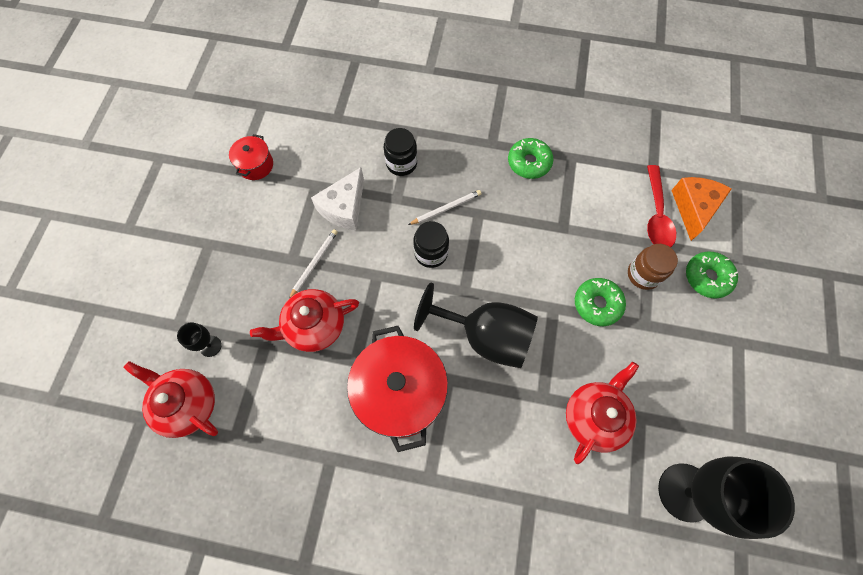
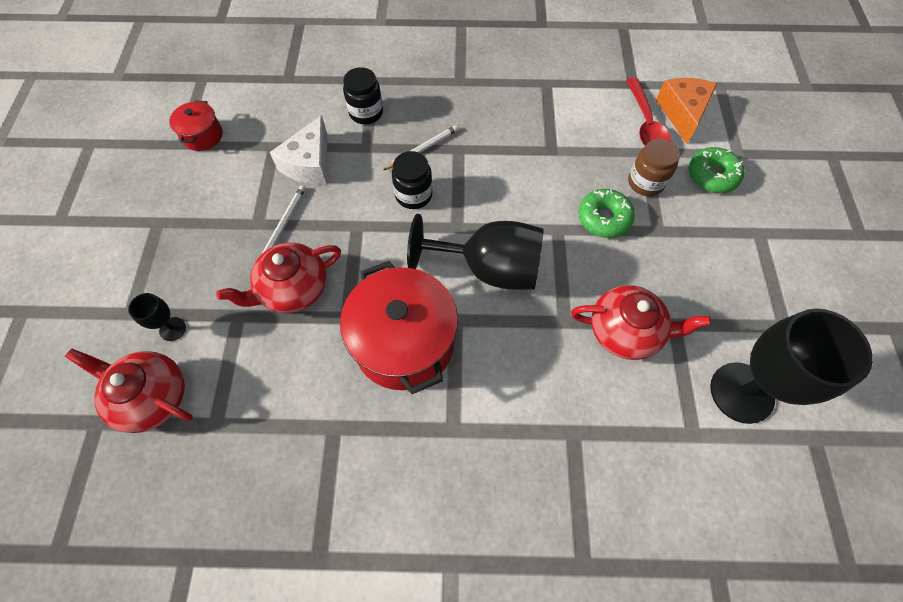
camera: 10 degrees left, 5 degrees down
(529, 162) = (503, 94): green donut -> none
(595, 416) = (626, 331): red teapot -> red teapot turned 75 degrees clockwise

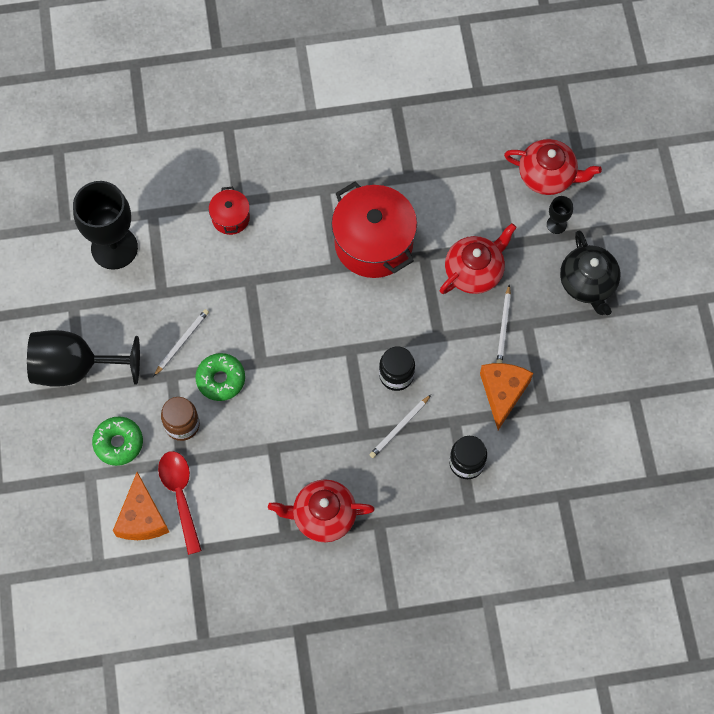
camera: 170 degrees right, 5 degrees up
(171, 254) = (588, 283): none -> black teapot
(202, 136) = (618, 407): red pot -> red pot (230, 218)
(309, 164) = (503, 392): white cheese -> orange cheese
(489, 268) = (316, 315): black goblet -> black goblet (75, 367)
(626, 331) = (201, 280): red teapot -> red teapot (323, 515)
(648, 263) = (181, 342): none -> white pencil

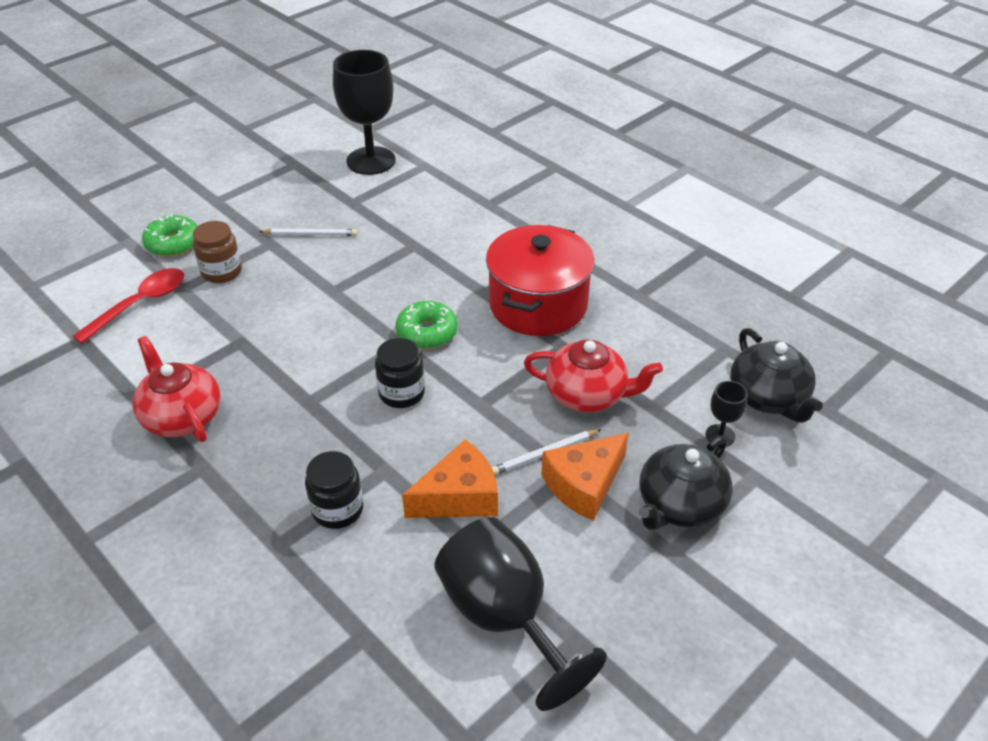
camera: 55 degrees right, 25 degrees down
(75, 367) = (233, 189): black goblet -> black goblet (504, 617)
(142, 517) = (100, 291): orange cheese -> orange cheese (584, 484)
(221, 379) = (291, 274): green donut -> green donut (427, 332)
(230, 218) = (467, 207): red pot -> none
(399, 427) = (339, 427): white pencil -> none
(548, 176) = (768, 398): red teapot -> black teapot

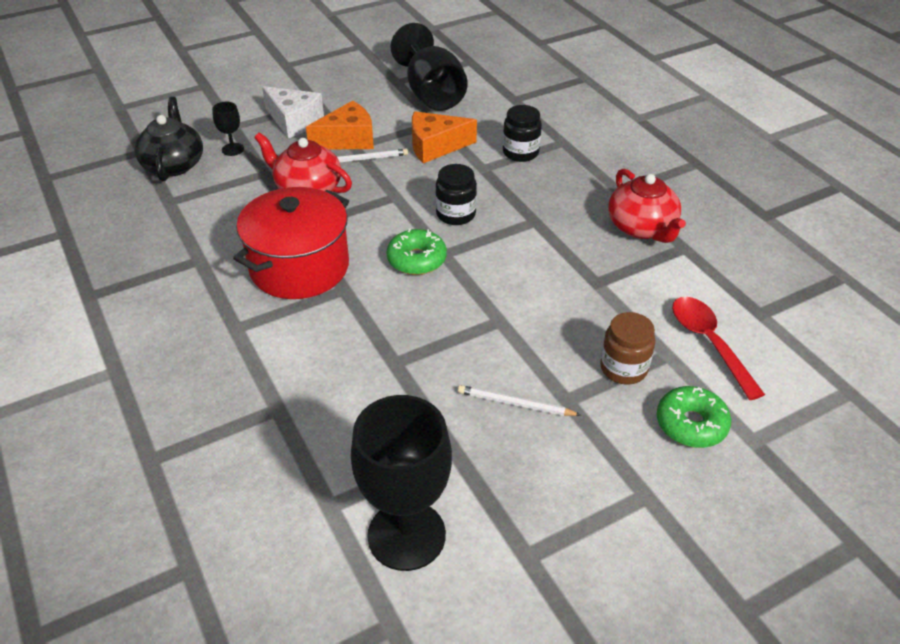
camera: 165 degrees left, 0 degrees up
(140, 304) = (709, 343): red spoon -> red spoon turned 105 degrees clockwise
(679, 505) = (294, 121): black teapot -> white cheese

